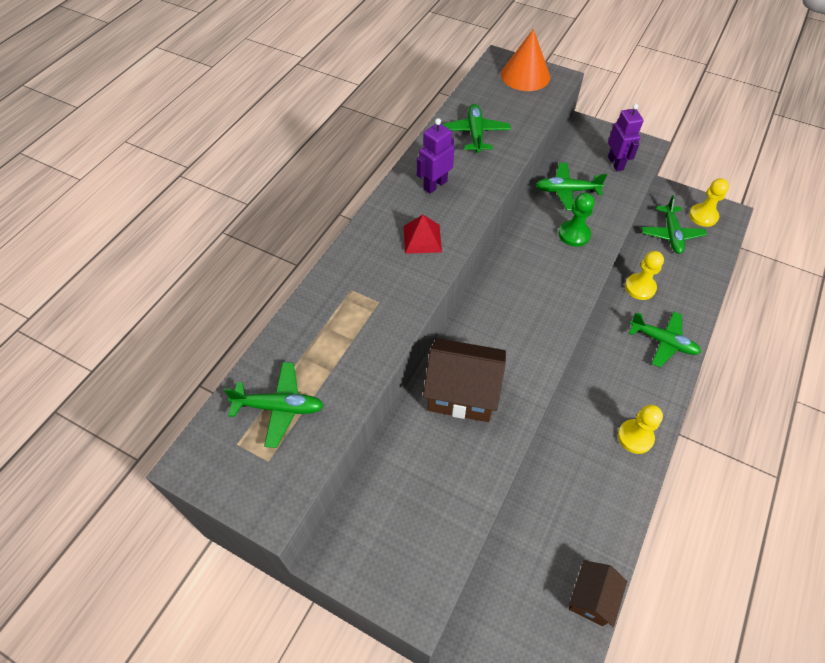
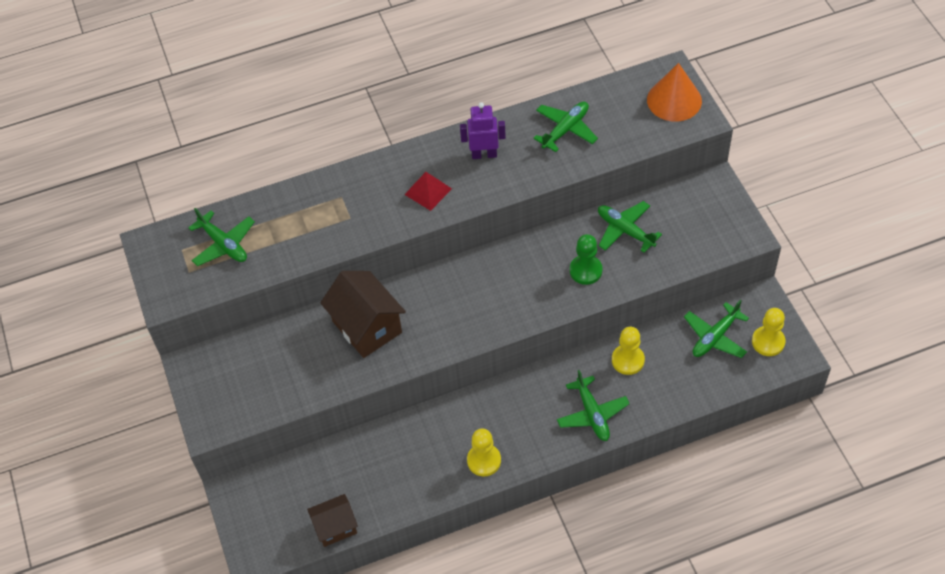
camera: 45 degrees right, 0 degrees up
(615, 163) = (701, 234): purple robot -> none

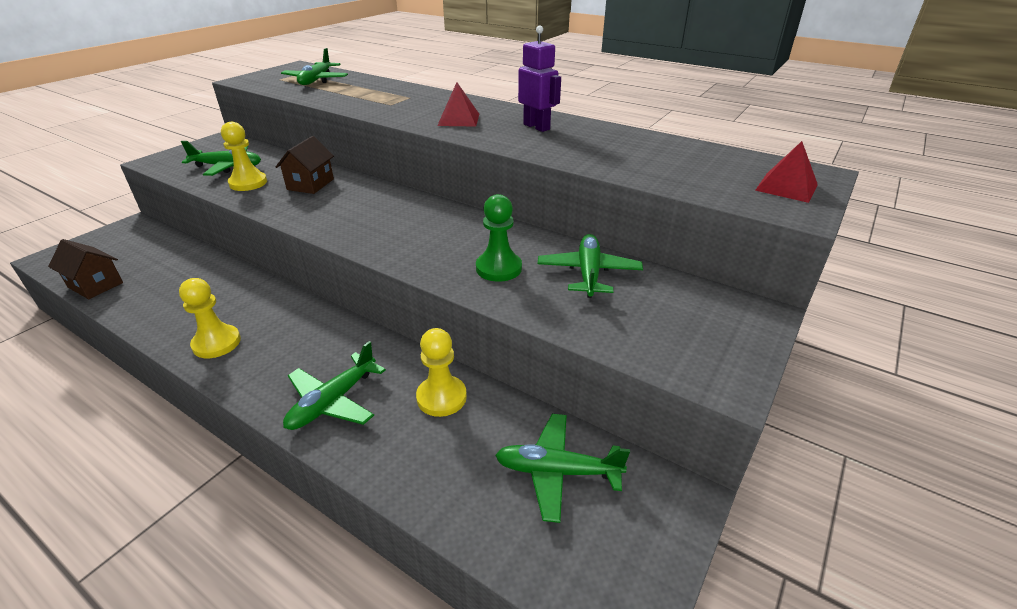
camera: 50 degrees right, 20 degrees down
(367, 327) = (310, 184): brown house -> brown house, size x0.61
(565, 129) = (630, 148): green plane -> green plane (227, 167)
(674, 100) = (786, 187): orange cone -> red pyramid
(768, 342) = (612, 549): yellow pawn -> yellow pawn (248, 183)

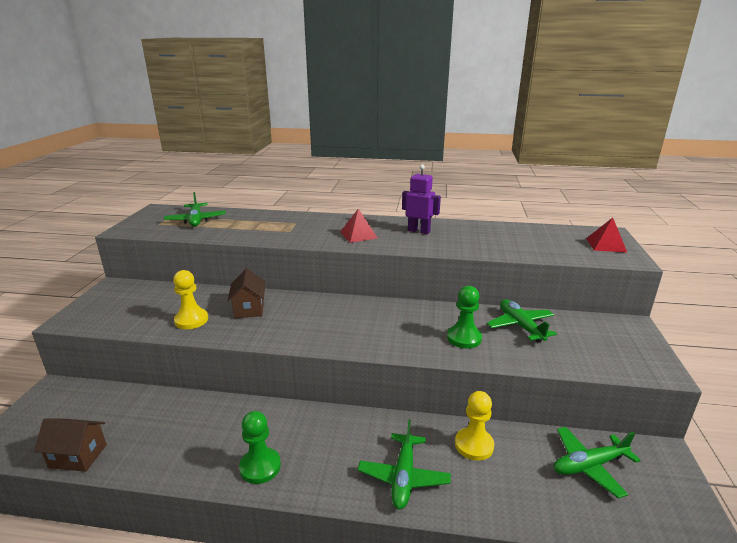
camera: 25 degrees left, 10 degrees down
(216, 343) = (260, 467): yellow pawn -> green pawn
(227, 167) = (153, 310): green plane -> none

